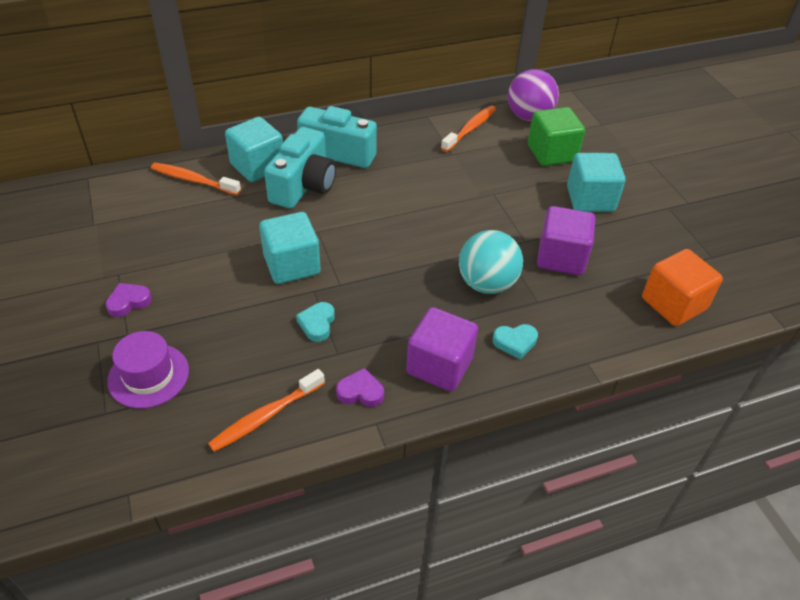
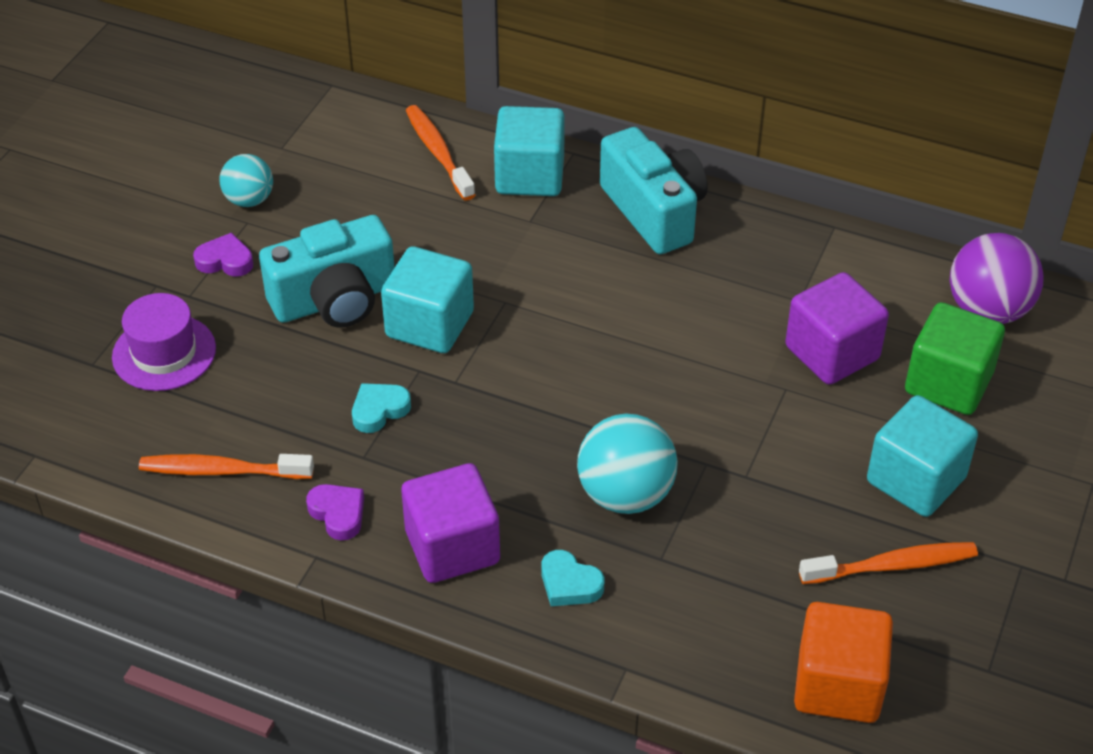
camera: 45 degrees right, 0 degrees up
(105, 261) = (249, 200): none -> turquoise ball
(303, 186) = (555, 233): turquoise camera -> turquoise camera (335, 300)
(470, 129) = (872, 280): orange toothbrush -> orange toothbrush (893, 565)
(561, 257) = (765, 527): purple cube -> purple cube (832, 353)

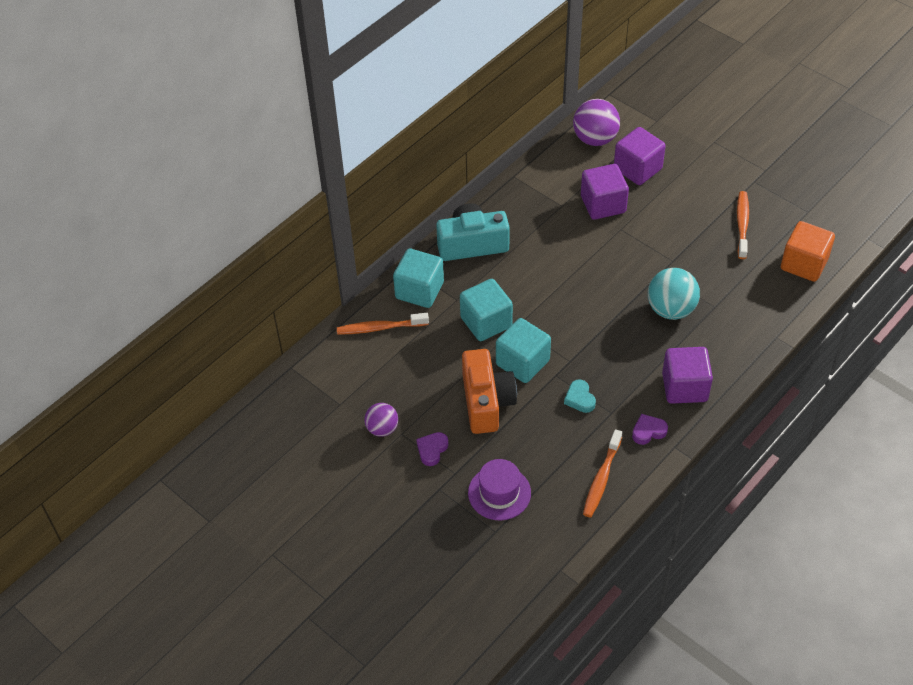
camera: 70 degrees left, 5 degrees up
(249, 200) = (382, 429): turquoise ball -> purple ball
(335, 300) = (486, 402): turquoise camera -> orange camera
(569, 584) = (721, 345): turquoise heart -> none
(915, 480) = (694, 200): turquoise cube -> turquoise cube (486, 322)
(948, 383) = (637, 169): green cube -> purple cube

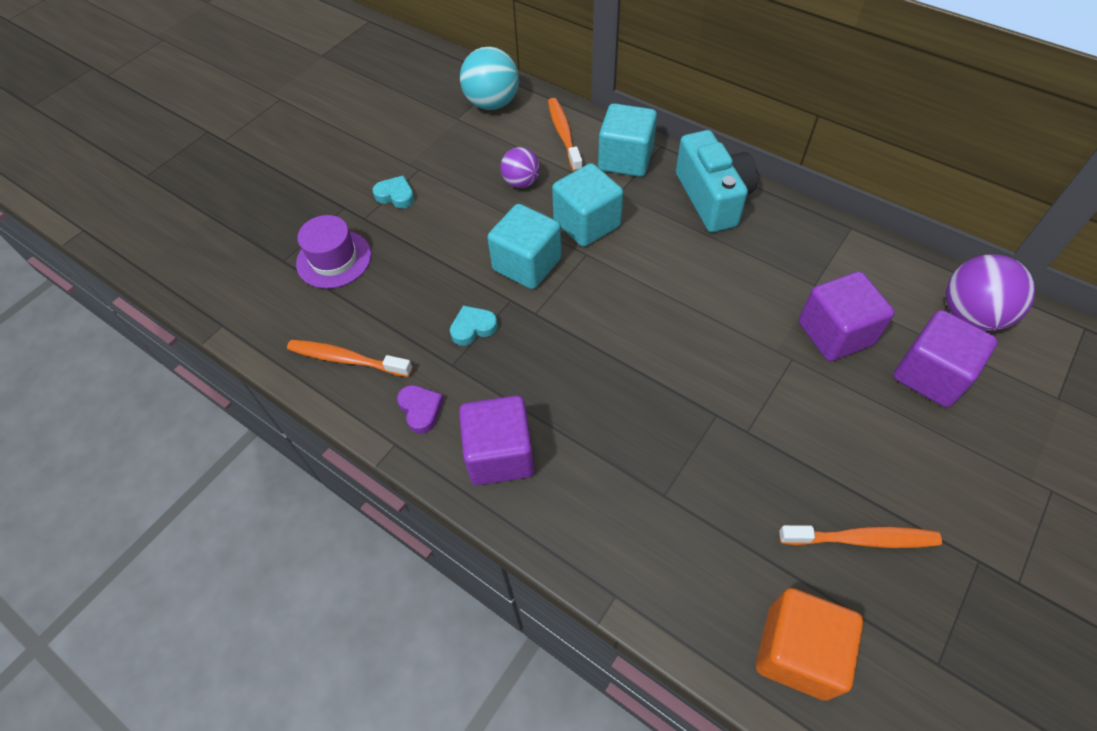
camera: 85 degrees right, 5 degrees up
(382, 429) = (424, 153): purple ball -> purple ball (521, 182)
(432, 450) = (396, 195): purple heart -> turquoise heart
(486, 402) = (463, 235): orange camera -> none
(671, 309) = (646, 431): turquoise ball -> turquoise ball (492, 103)

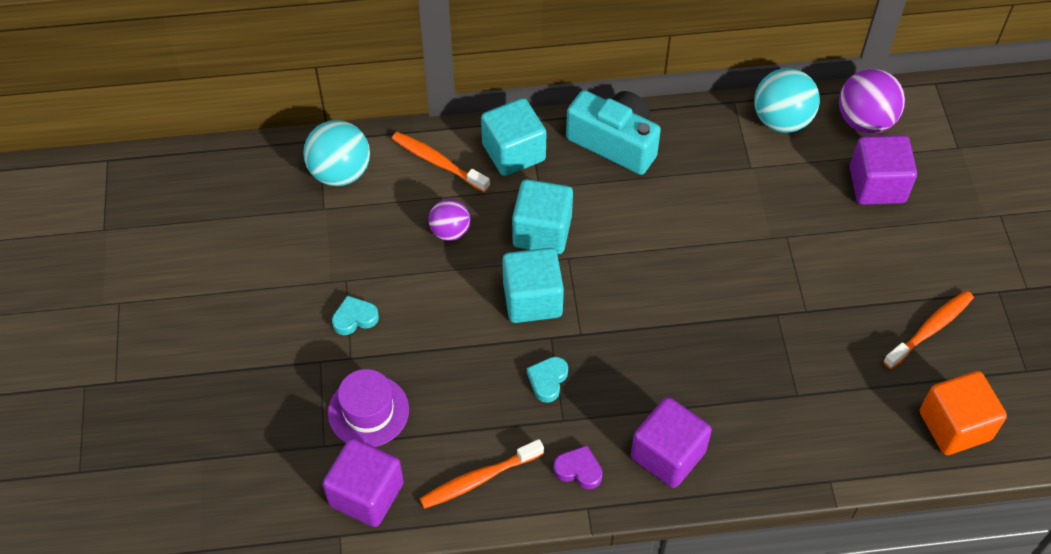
camera: 45 degrees left, 0 degrees up
(835, 333) = (796, 197): purple cube -> purple cube (366, 494)
(883, 266) = (781, 120): none -> turquoise ball

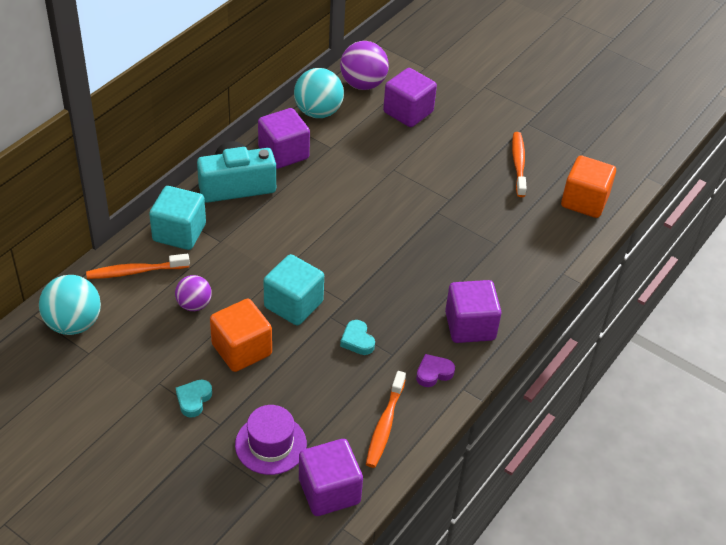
camera: 50 degrees left, 10 degrees down
(441, 305) = (241, 349): none -> orange cube
(542, 231) = (252, 264): turquoise cube -> none
(697, 140) = (283, 153): none -> purple cube

